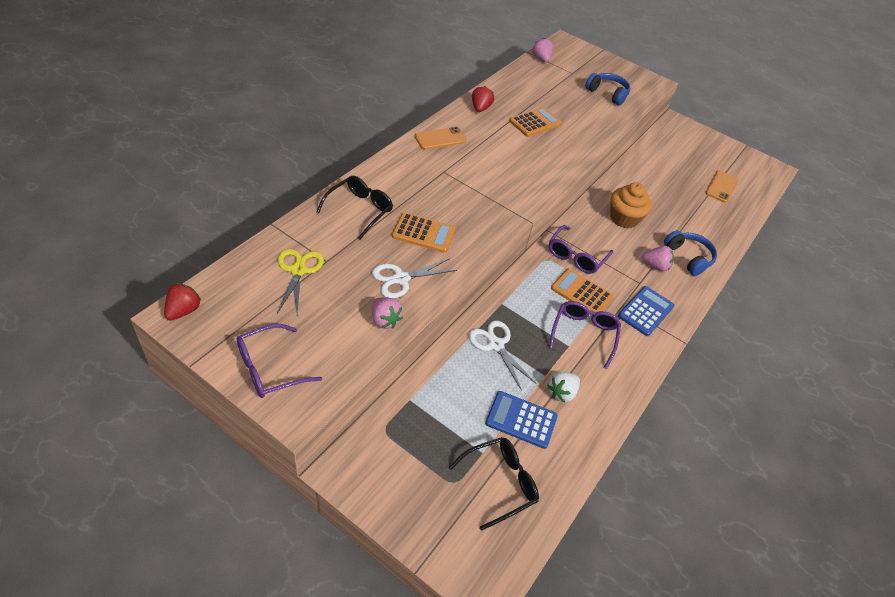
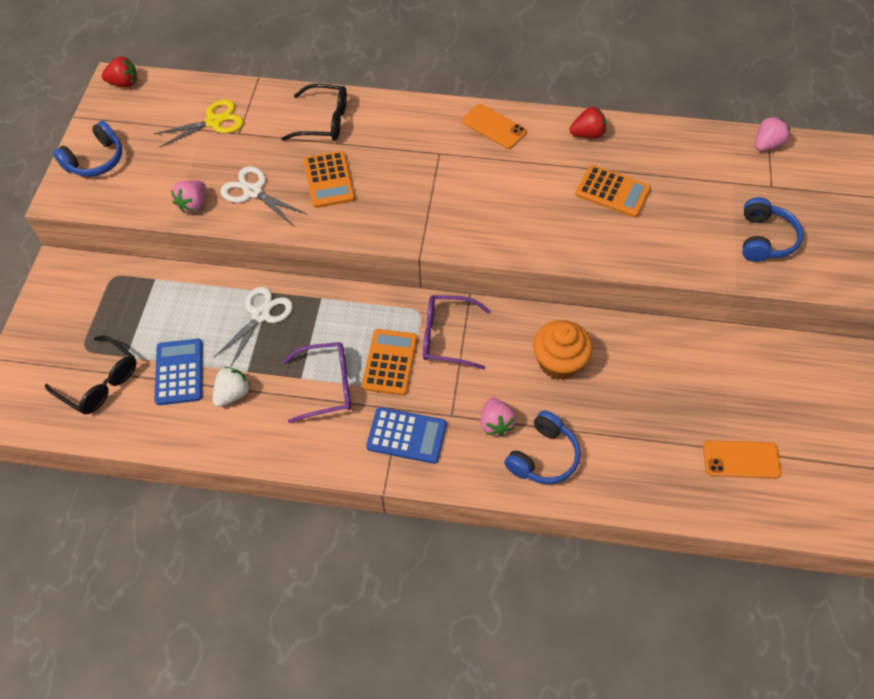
camera: 70 degrees right, 10 degrees up
(269, 368) = (96, 160): purple glasses -> blue headphones
(561, 393) = (233, 394): white strawberry -> white strawberry turned 105 degrees clockwise

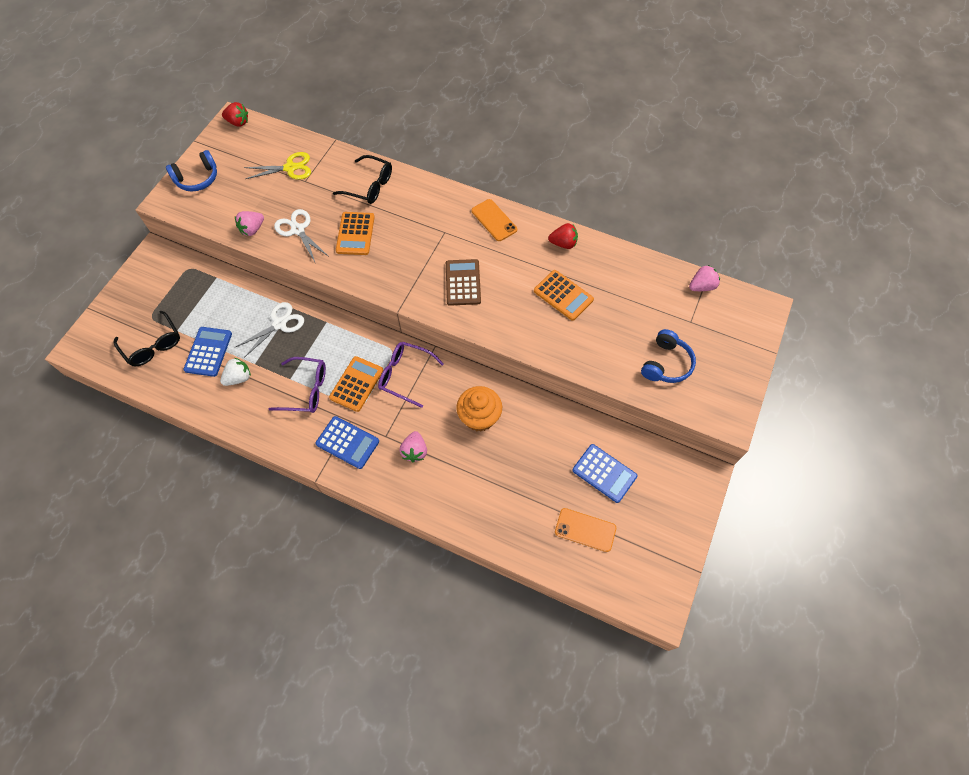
camera: 15 degrees right, 5 degrees up
(486, 205) = (463, 282): none -> brown calculator
(543, 456) = (439, 486): blue headphones -> none
(735, 388) = (604, 473): none -> blue calculator

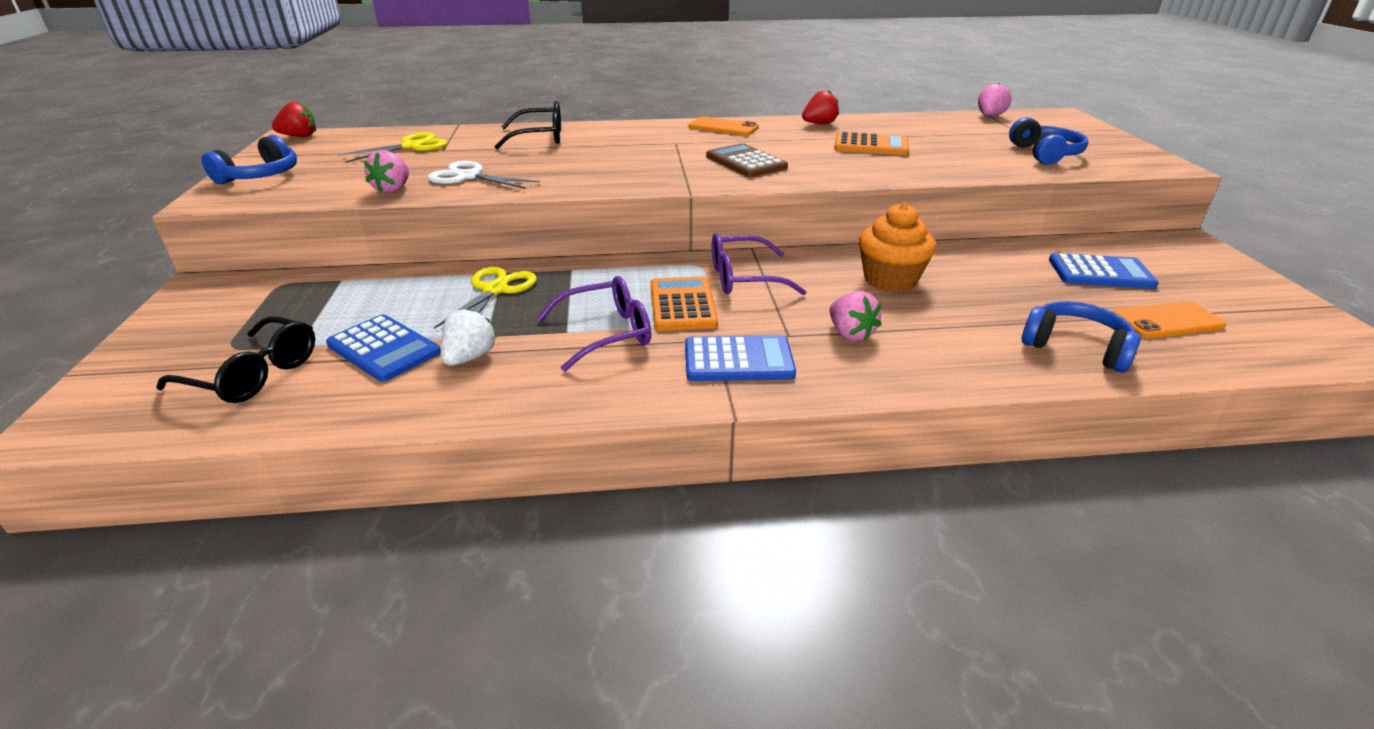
camera: 30 degrees left, 30 degrees down
(208, 352) = (384, 349): blue calculator -> blue calculator turned 150 degrees clockwise
(279, 324) = (495, 290): white scissors -> yellow scissors
(355, 234) = (559, 164): orange calculator -> none
(511, 521) = (1075, 347): none -> blue headphones

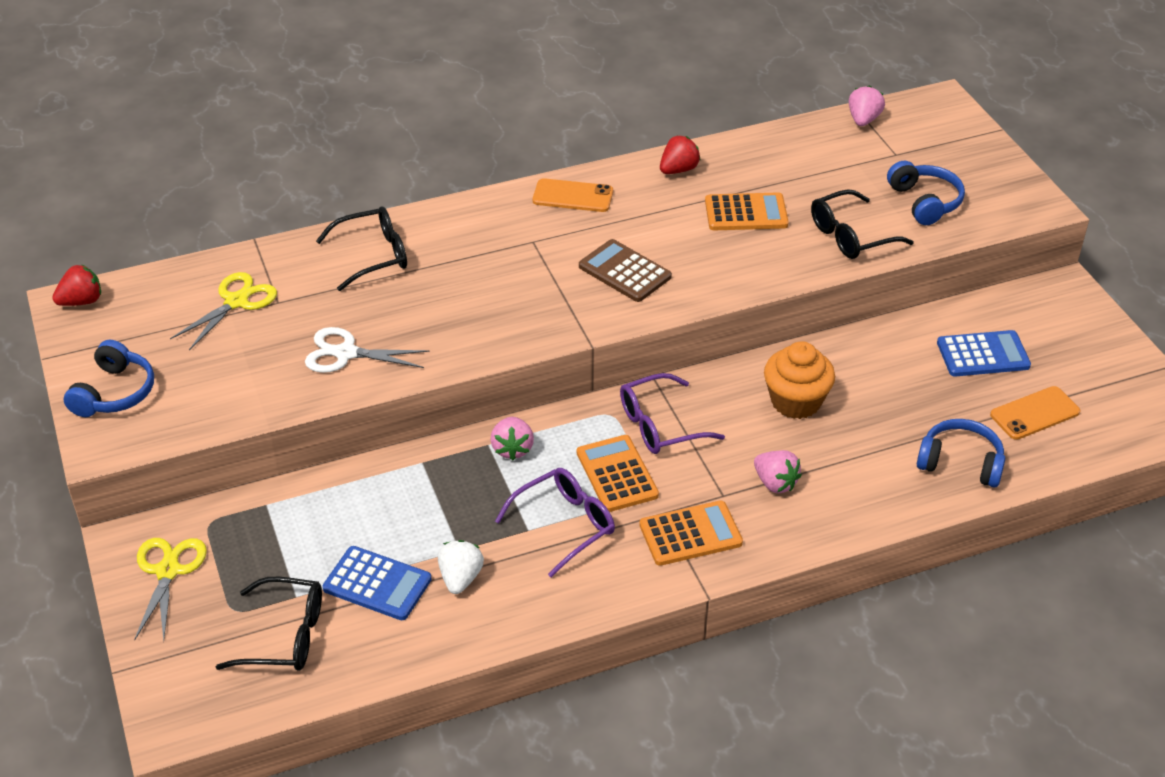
camera: 15 degrees left, 10 degrees up
(393, 189) = (282, 392): pink strawberry -> pink strawberry (512, 449)
(495, 290) = (430, 489): yellow scissors -> yellow scissors (168, 571)
(738, 360) = (690, 534): blue calculator -> orange calculator
(968, 164) = (850, 236): none -> black glasses

